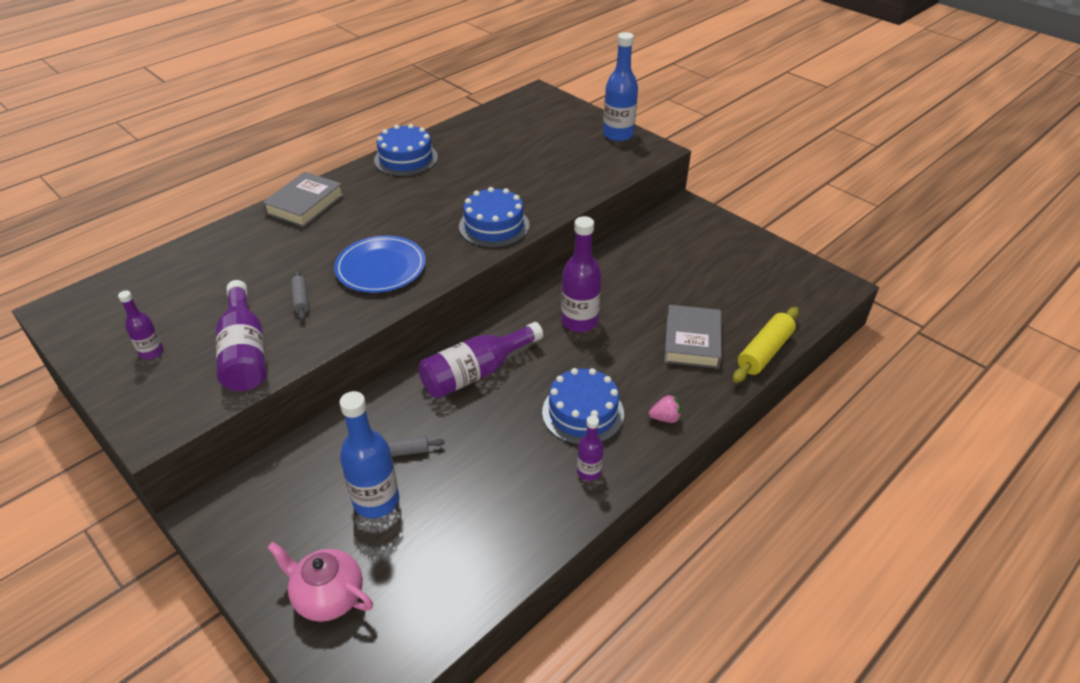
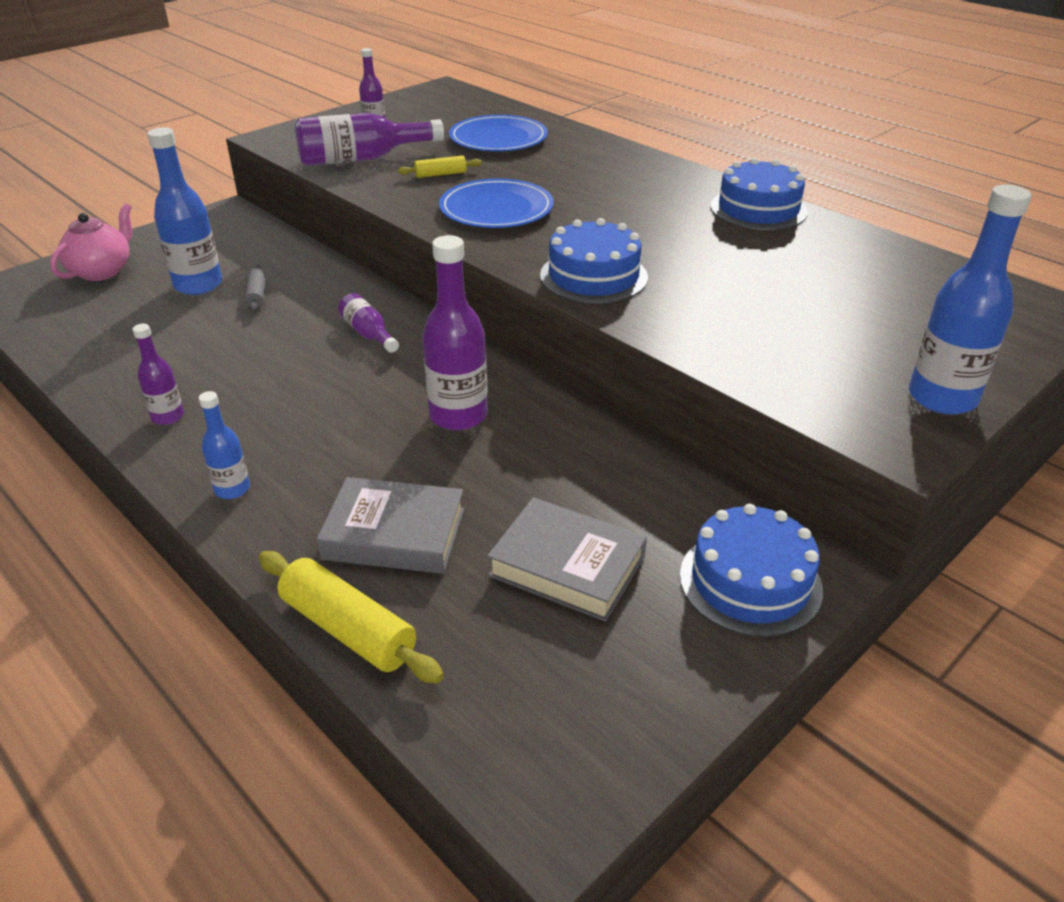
camera: 90 degrees right, 5 degrees down
(228, 269) = (498, 138): none -> blue plate
(301, 300) = (440, 174): grey rolling pin -> yellow rolling pin
(305, 204) = (627, 161): grey book -> grey book (567, 566)
(476, 372) = (368, 334): purple bottle -> purple bottle, size x0.55
(583, 412) = (271, 414): blue cake -> blue cake (750, 582)
(665, 418) = (232, 489): pink strawberry -> blue bottle

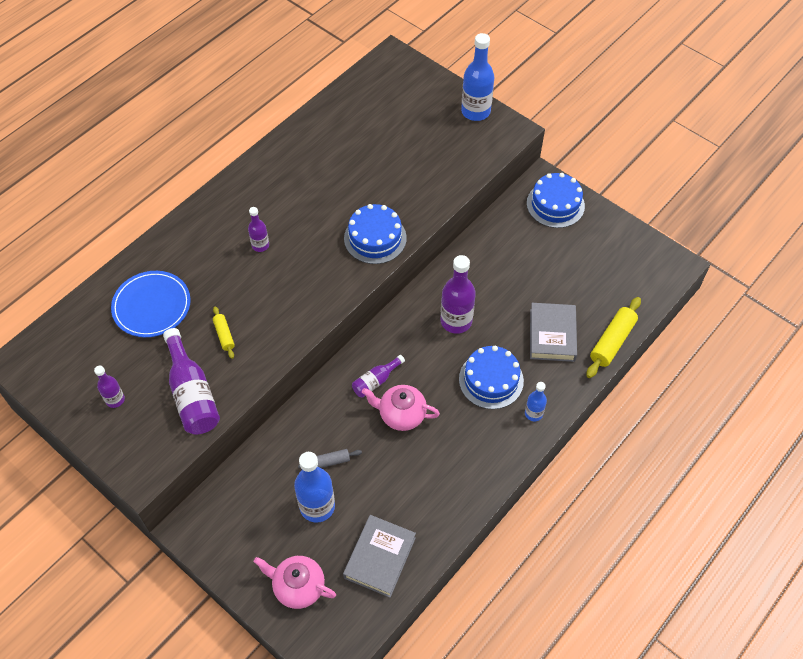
camera: 95 degrees left, 20 degrees up
(168, 417) = (477, 468): purple bottle -> purple bottle (260, 245)
(300, 352) = (401, 414): none -> pink teapot
(496, 209) = (284, 294): blue plate -> none
(567, 566) = (559, 267): grey book -> grey book (380, 558)
(758, 209) = (280, 158): blue cake -> blue cake (491, 380)

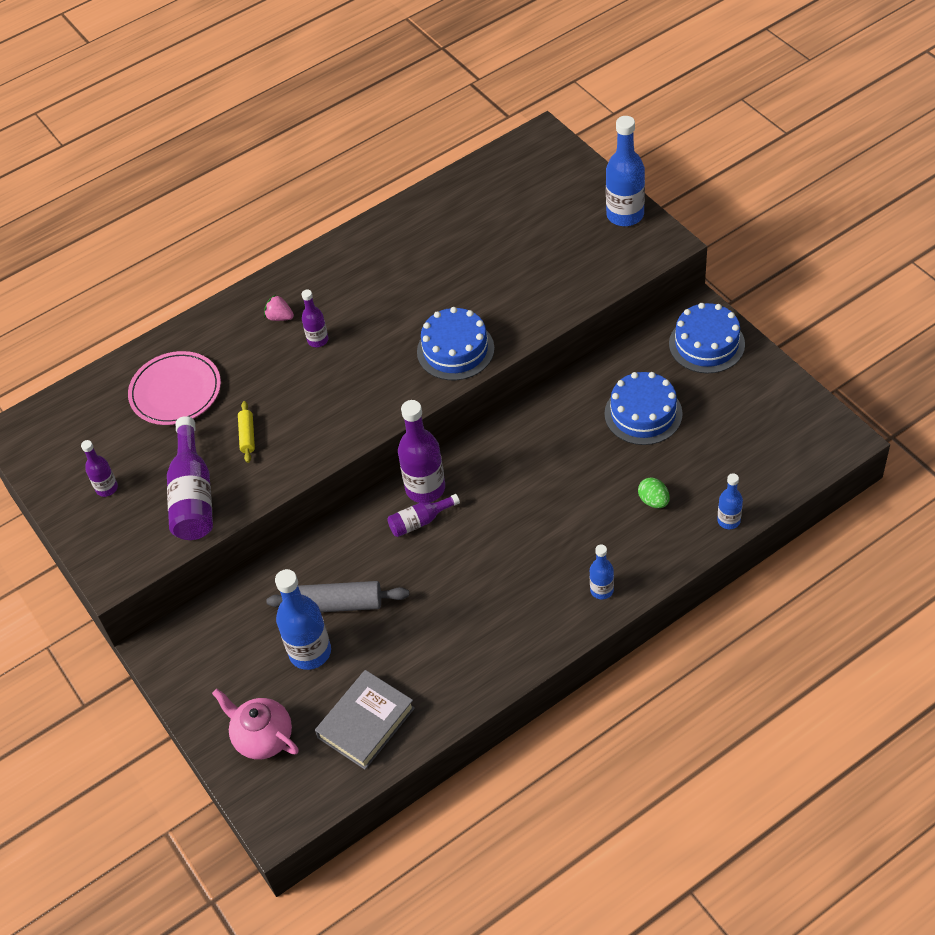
camera: 20 degrees right, 5 degrees down
(152, 306) = (175, 391): blue plate -> pink plate
(223, 230) = (280, 317): none -> pink strawberry
(330, 461) = (339, 604): grey rolling pin -> grey rolling pin, size x1.80
(401, 414) = (439, 565): pink teapot -> none
(456, 321) = (538, 466): purple bottle -> purple bottle (425, 488)
(491, 380) = (560, 542): blue cake -> blue cake (643, 413)
(552, 335) = (653, 501): grey book -> green egg
(612, 342) = (728, 521): yellow rolling pin -> blue bottle

